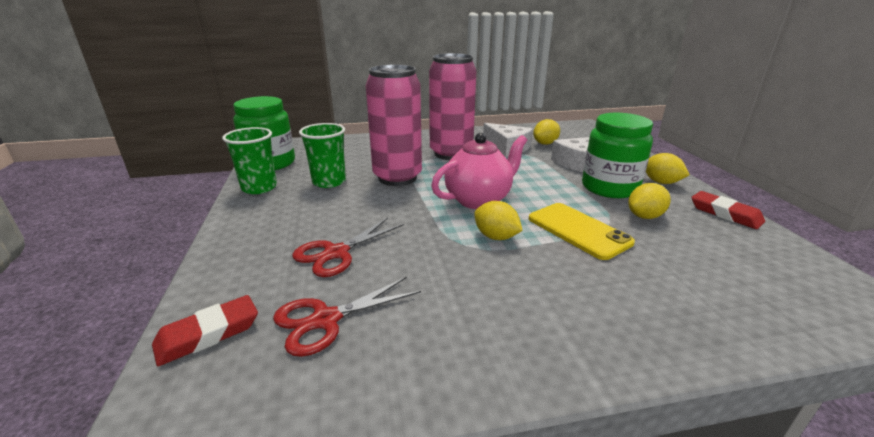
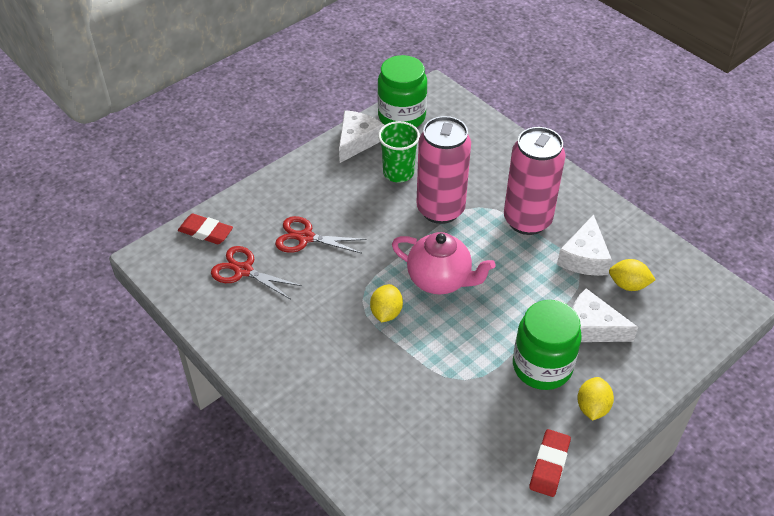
camera: 60 degrees right, 20 degrees up
(259, 188) = (357, 141): green cup -> white cheese
(578, 230) = (433, 361): yellow phone -> none
(645, 216) = (495, 403): yellow lemon -> none

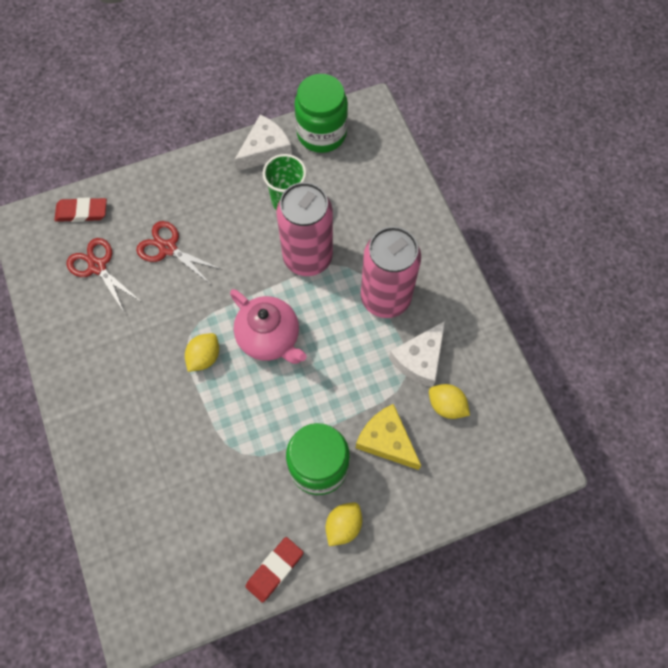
camera: 20 degrees right, 20 degrees up
(206, 232) = (82, 212): red eraser -> red eraser turned 45 degrees counterclockwise
(592, 327) = (386, 440): white cheese -> yellow cheese

